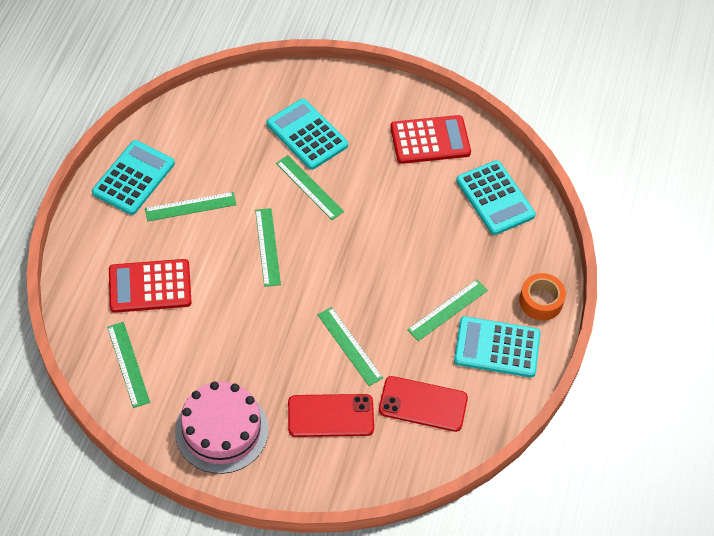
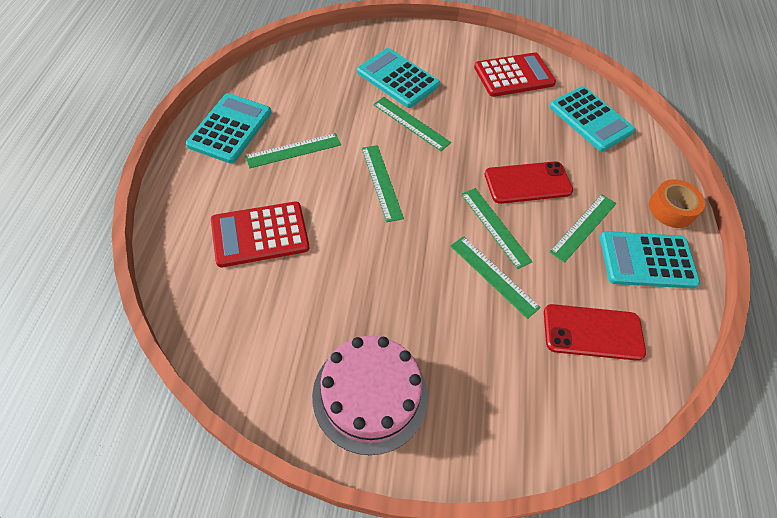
camera: 10 degrees left, 0 degrees up
(128, 364) = (244, 326): green ruler -> green ruler (495, 227)
(330, 416) = (494, 360): red phone -> red phone (528, 183)

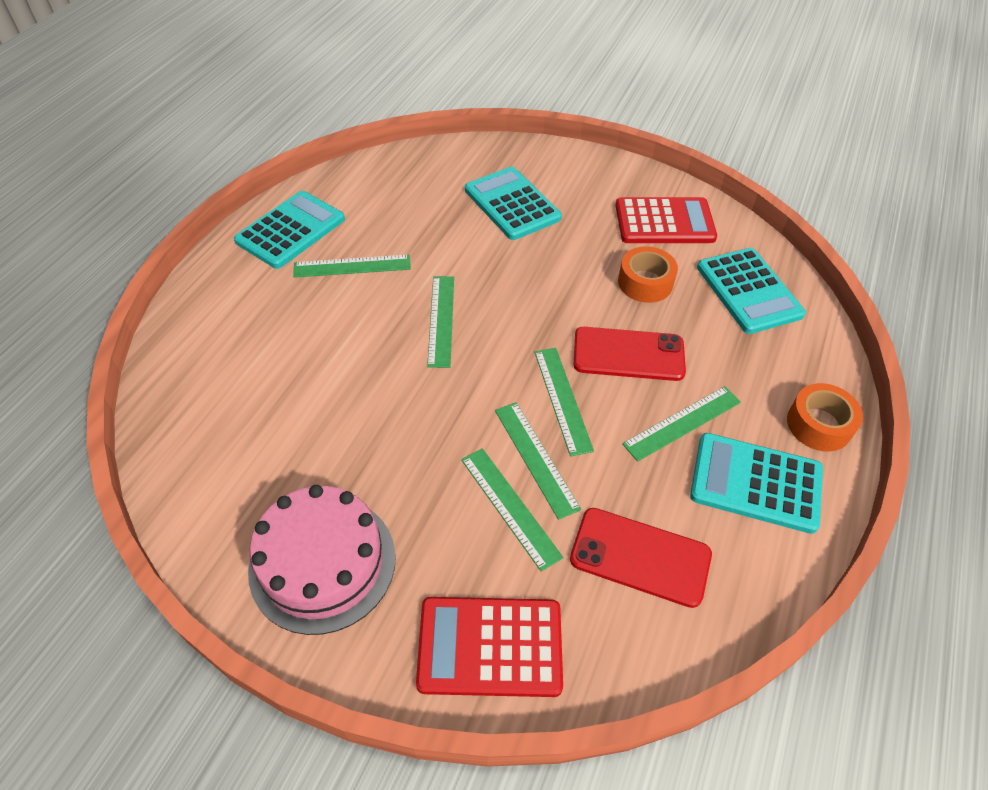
camera: 20 degrees right, 5 degrees down
(260, 234) = (274, 353): red calculator -> red calculator (490, 646)
(411, 123) = (507, 258): green ruler -> green ruler (510, 507)
(518, 125) = (645, 282): none -> orange tape

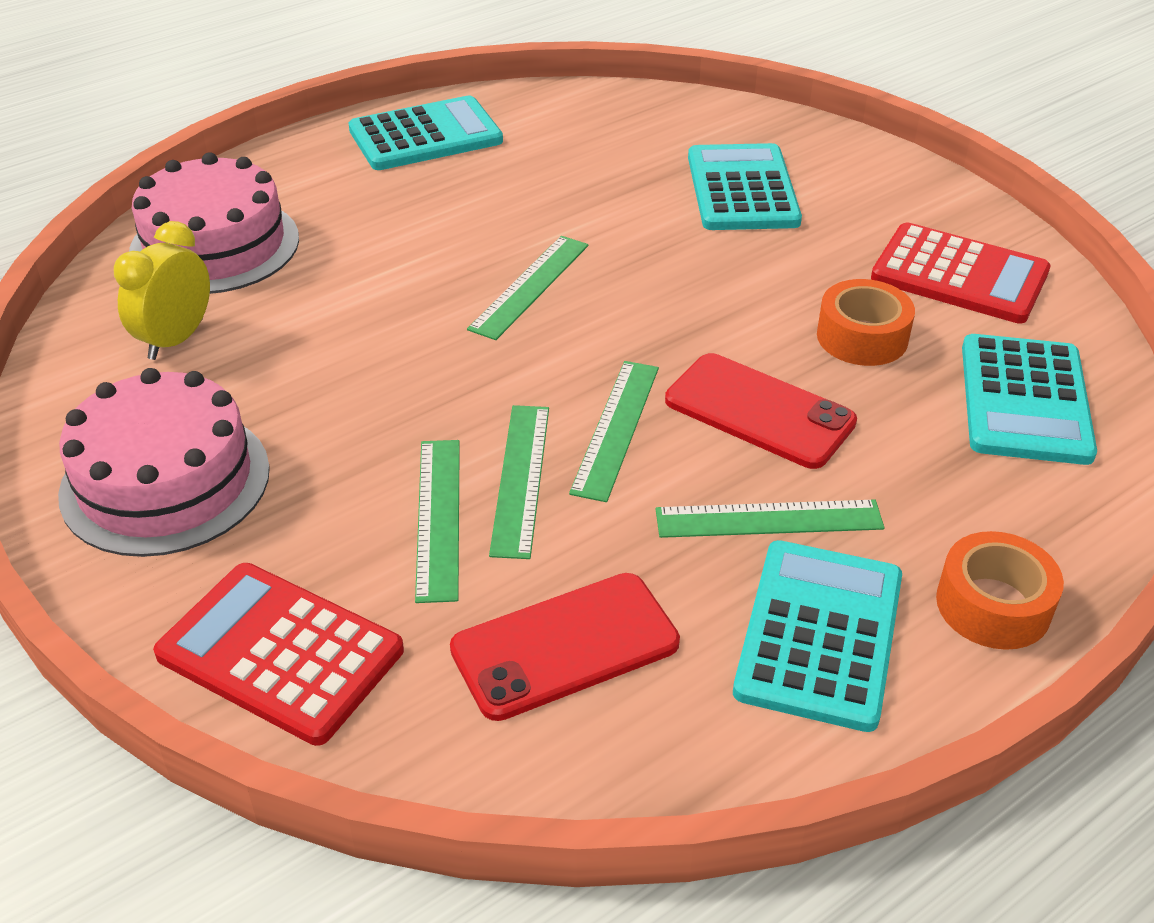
camera: 30 degrees right, 10 degrees down
(212, 368) = (215, 245): none -> pink cake
(244, 453) = (176, 339): none -> yellow clock
(352, 266) = (467, 194): green ruler -> none
(640, 556) = (565, 646): red phone -> red phone turned 75 degrees counterclockwise
(755, 483) = (819, 634): turquoise calculator -> turquoise calculator turned 60 degrees clockwise

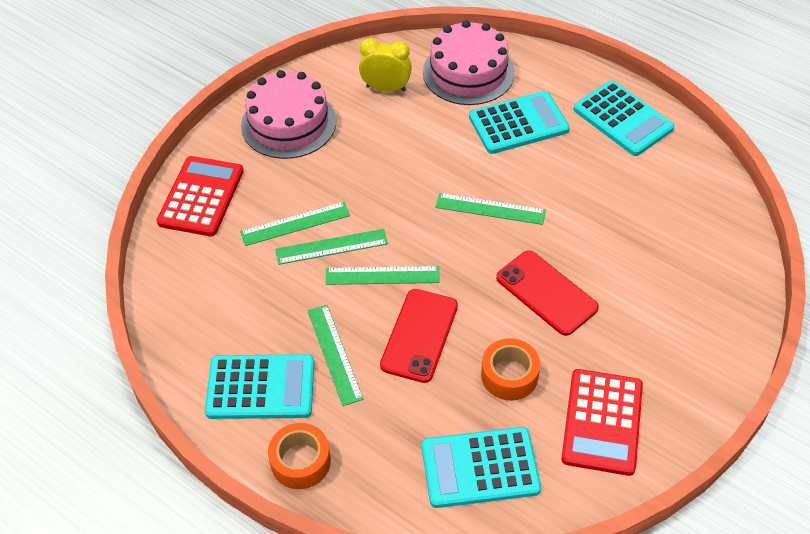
camera: 75 degrees right, 10 degrees up
(565, 646) = (229, 291): red phone -> red phone (546, 293)
(742, 189) = (646, 287): turquoise calculator -> turquoise calculator (518, 123)

